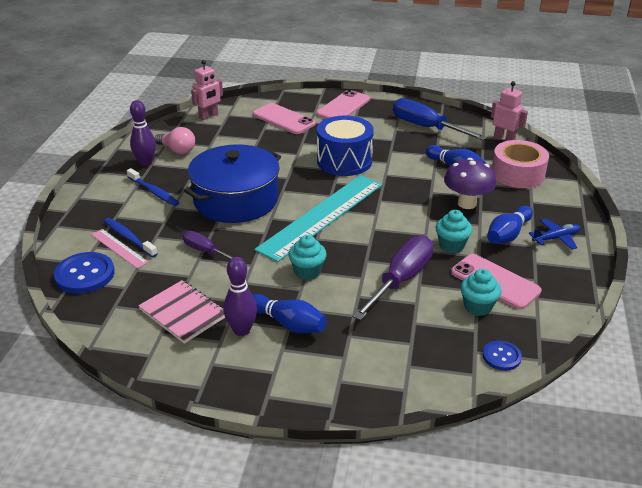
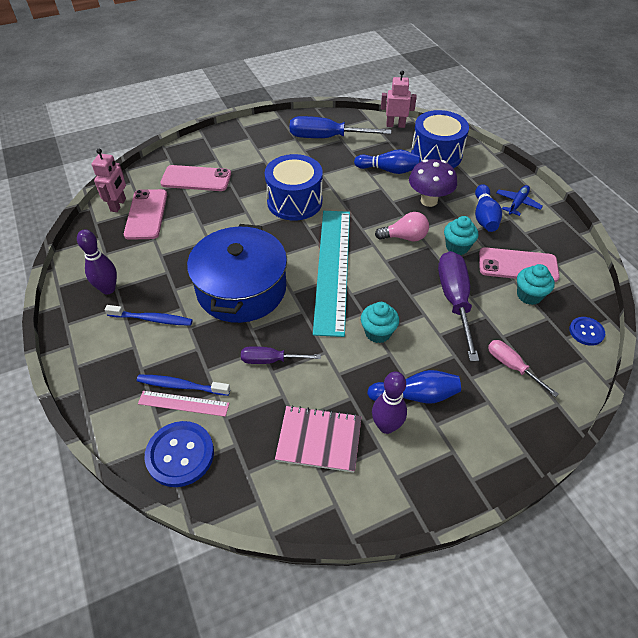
camera: 35 degrees left, 15 degrees up
(177, 150) = (126, 259): pink light bulb -> pink light bulb (404, 237)
(343, 107) = (237, 143): pink phone -> pink phone (146, 214)
(395, 345) = (511, 366): none -> pink screwdriver
(518, 173) = (436, 155): pink tape -> blue drum

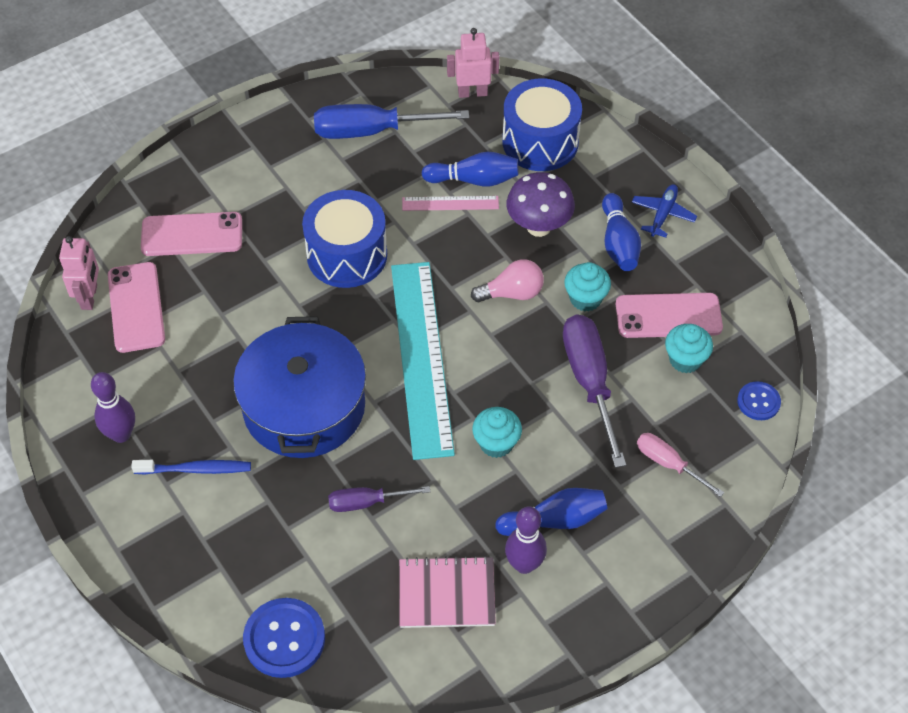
camera: 10 degrees left, 5 degrees up
(181, 386) = (261, 554): blue toothbrush -> none
(183, 403) = (270, 576): pink ruler -> pink ruler (450, 203)

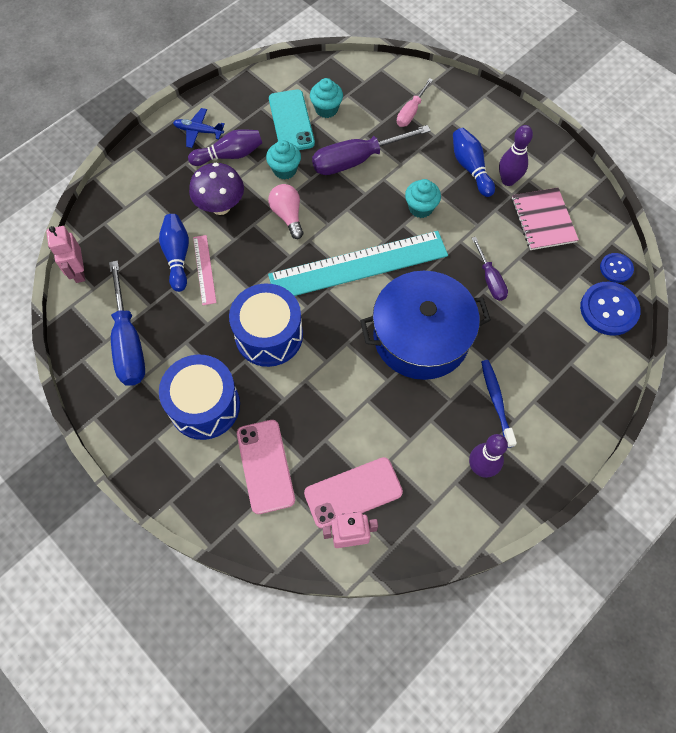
camera: 100 degrees left, 10 degrees up
(540, 142) = (132, 216): blue drum -> blue drum (204, 405)
(618, 243) = (229, 155): blue bowling pin -> purple bowling pin
(668, 316) = (291, 121): pink phone -> turquoise phone
(758, 402) = (351, 70): blue button -> blue button (616, 268)

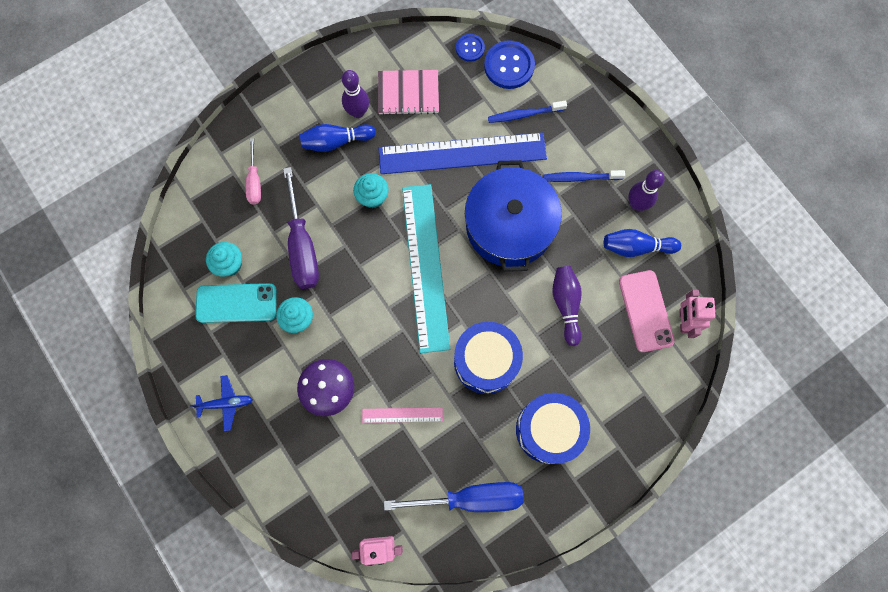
camera: 80 degrees left, 10 degrees up
(177, 256) = (382, 441): blue bowling pin -> blue bowling pin (636, 247)
(198, 131) = (226, 403): blue plane -> blue plane turned 120 degrees counterclockwise
(229, 155) = (266, 373): purple bowling pin -> purple bowling pin (566, 305)
(265, 466) = (613, 382): pink phone -> none
(288, 215) = (355, 324): pink light bulb -> none
(411, 112) = (255, 182): pink screwdriver -> pink screwdriver turned 45 degrees clockwise
(490, 279) = (462, 154): purple screwdriver -> blue ruler
(555, 333) = (524, 114): none -> blue toothbrush

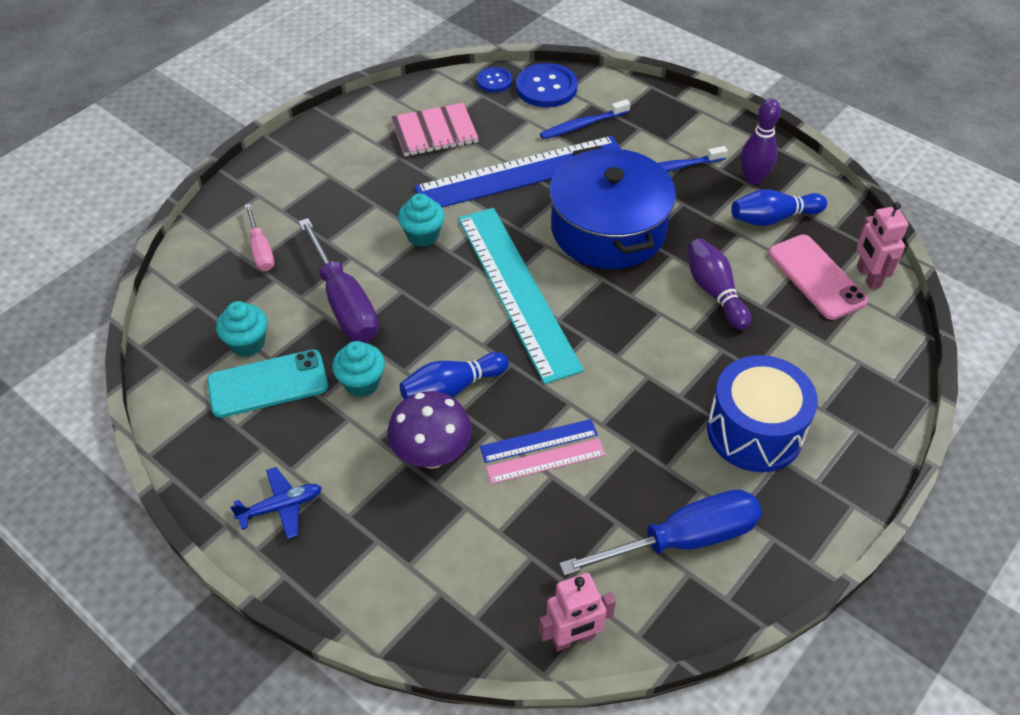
camera: 15 degrees left, 25 degrees down
(336, 141) = (358, 192): blue bowling pin -> blue bowling pin (452, 388)
(358, 112) = (377, 160): purple bowling pin -> none
(402, 397) = (538, 440): none -> blue ruler
(486, 361) = (637, 373): blue drum -> none

